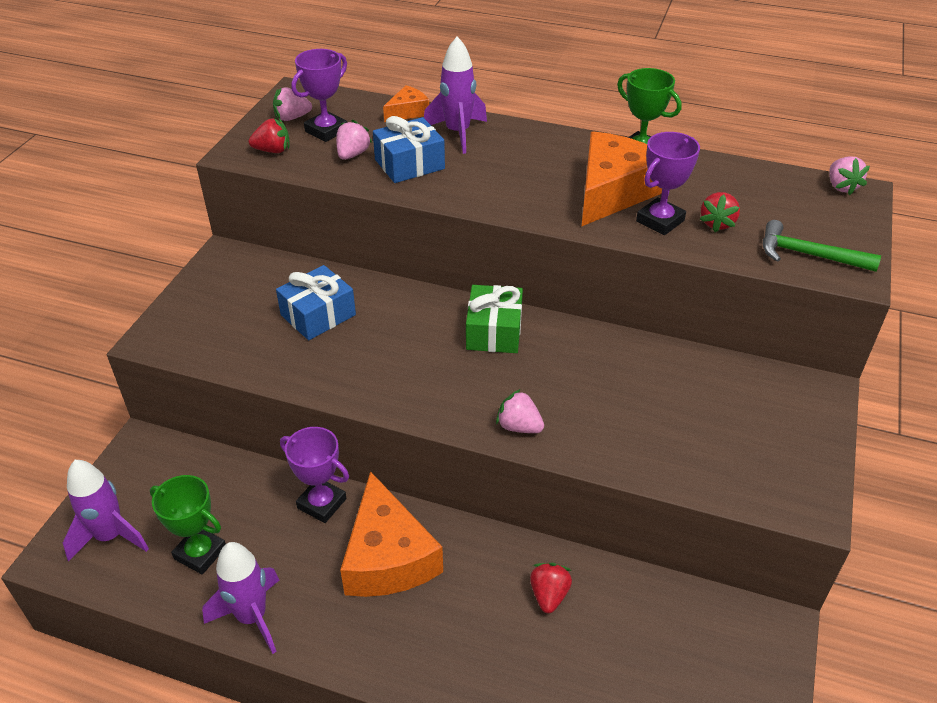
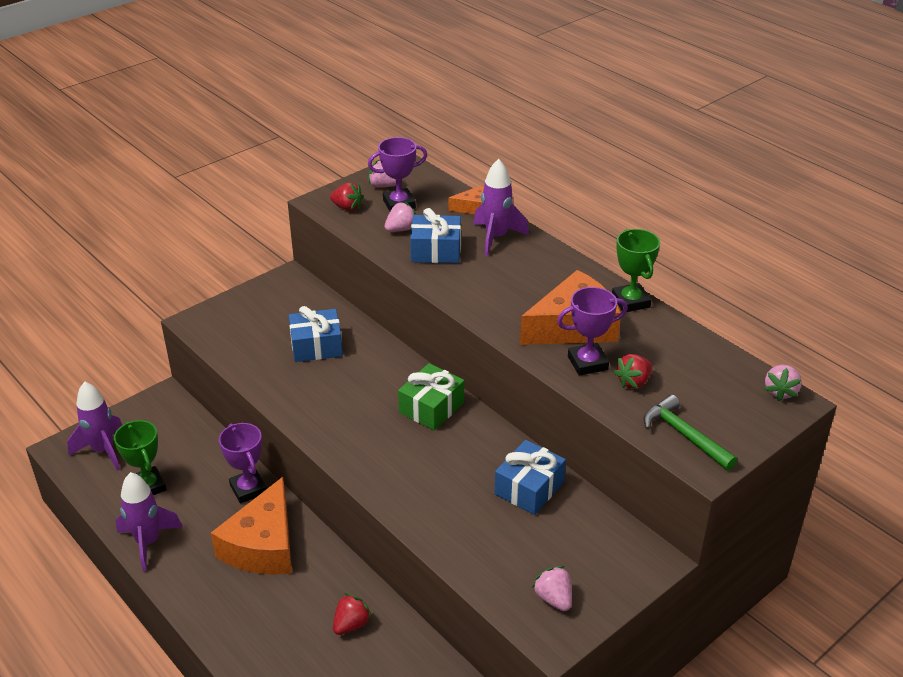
camera: 30 degrees right, 5 degrees down
(519, 426) = (387, 483): pink strawberry -> pink strawberry (553, 598)
(656, 372) = (529, 488): none -> blue gift

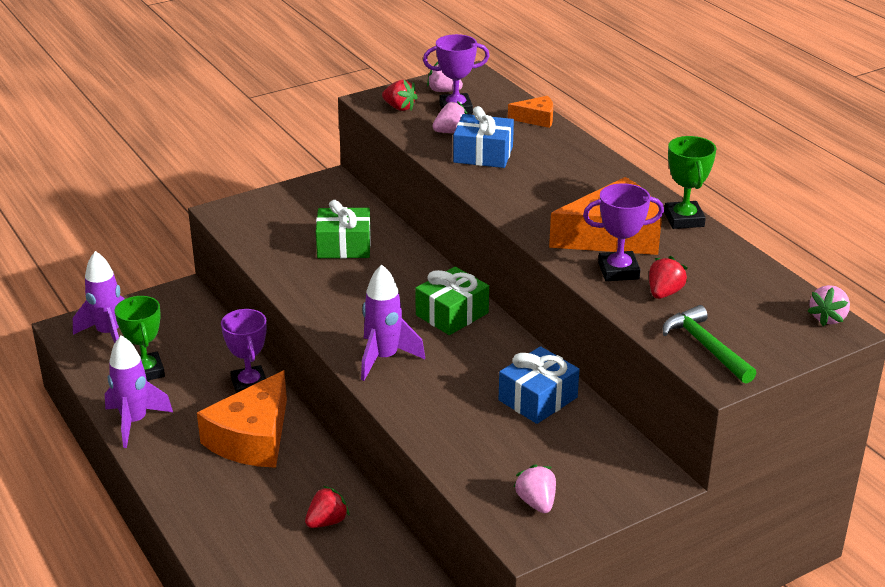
camera: 10 degrees right, 5 degrees down
(316, 346) = (344, 246): blue gift -> green gift
(496, 238) = (552, 148): purple rocket -> purple rocket (384, 358)
(633, 382) = (664, 293): red strawberry -> red strawberry turned 150 degrees clockwise

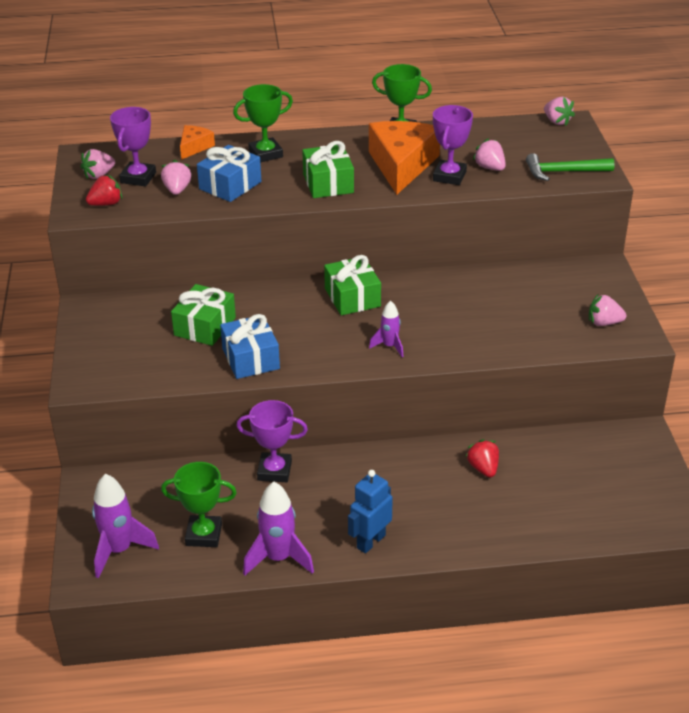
camera: 65 degrees left, 5 degrees up
(180, 472) = (370, 541): none -> blue robot
(252, 438) = (351, 486): orange cheese -> none
(384, 358) = (389, 346): purple rocket -> purple rocket, size x0.58
(535, 203) = (328, 183): none -> green gift
(538, 399) = (488, 289): blue gift -> blue gift (251, 358)
(559, 156) = (265, 154): none -> green trophy
(664, 293) = (490, 167): red strawberry -> pink strawberry

